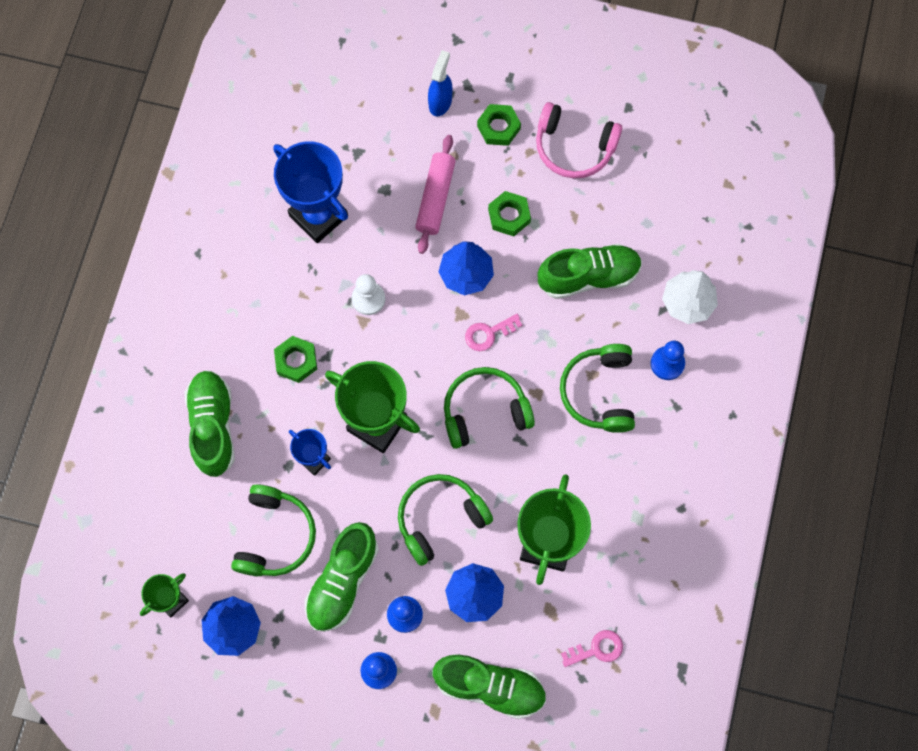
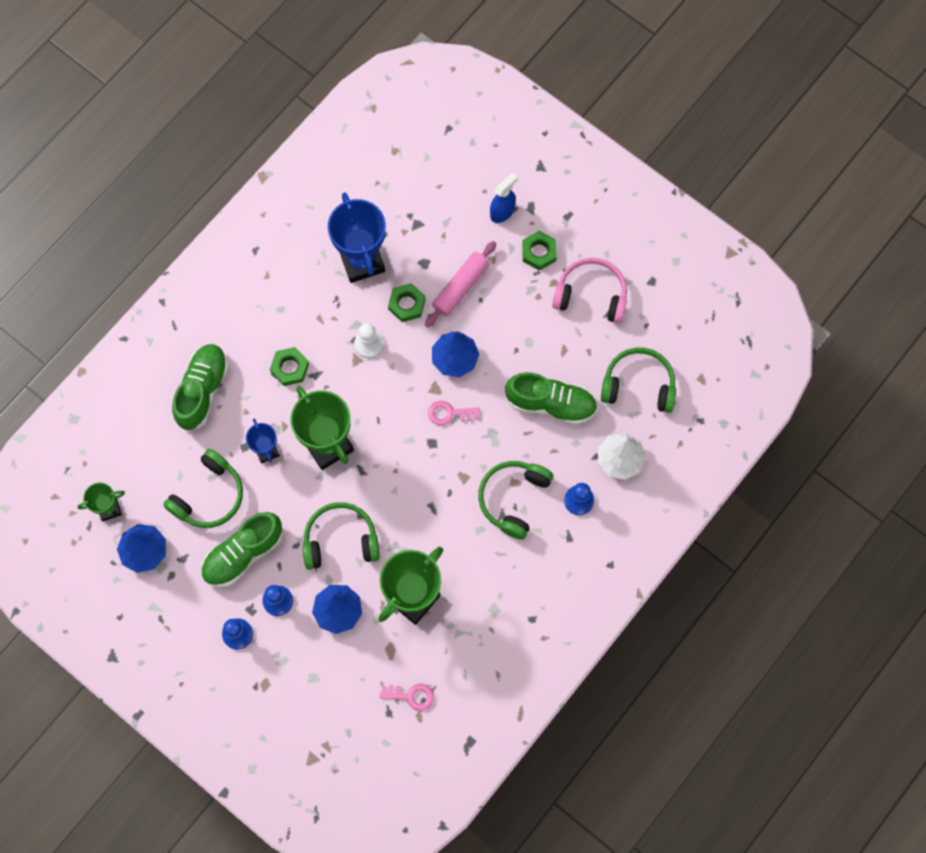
camera: 25 degrees right, 0 degrees up
(484, 411) = (416, 473): green headphones -> green headphones (638, 385)
(490, 686) = (315, 686): green shoe -> none
(509, 216) = (512, 327): green nut -> green nut (407, 304)
(574, 147) = (591, 295): pink headphones -> pink headphones turned 150 degrees clockwise

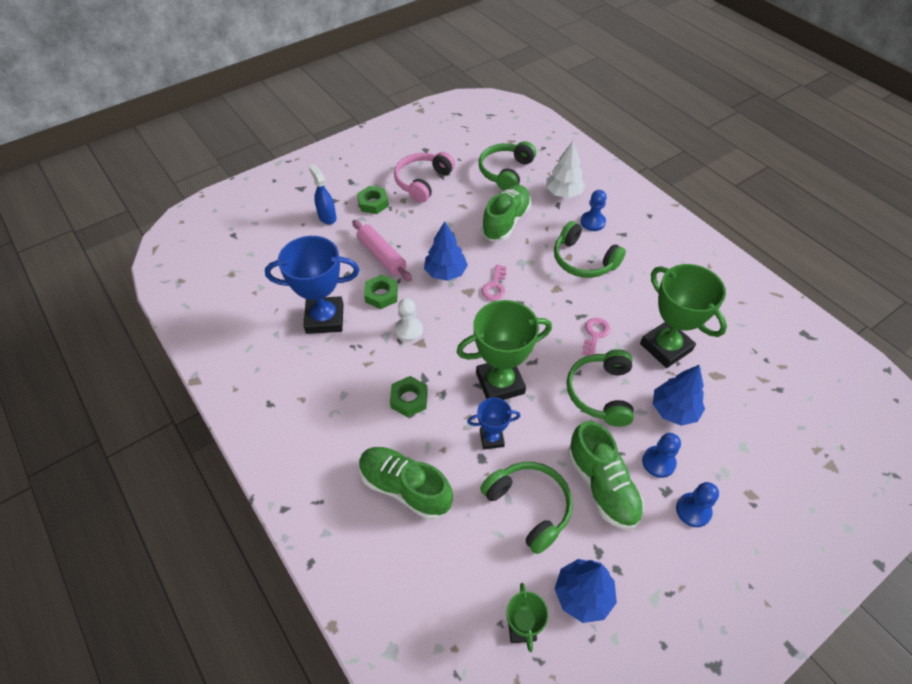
camera: 75 degrees left, 20 degrees down
(411, 696) = (762, 368): pink key -> pink key (595, 335)

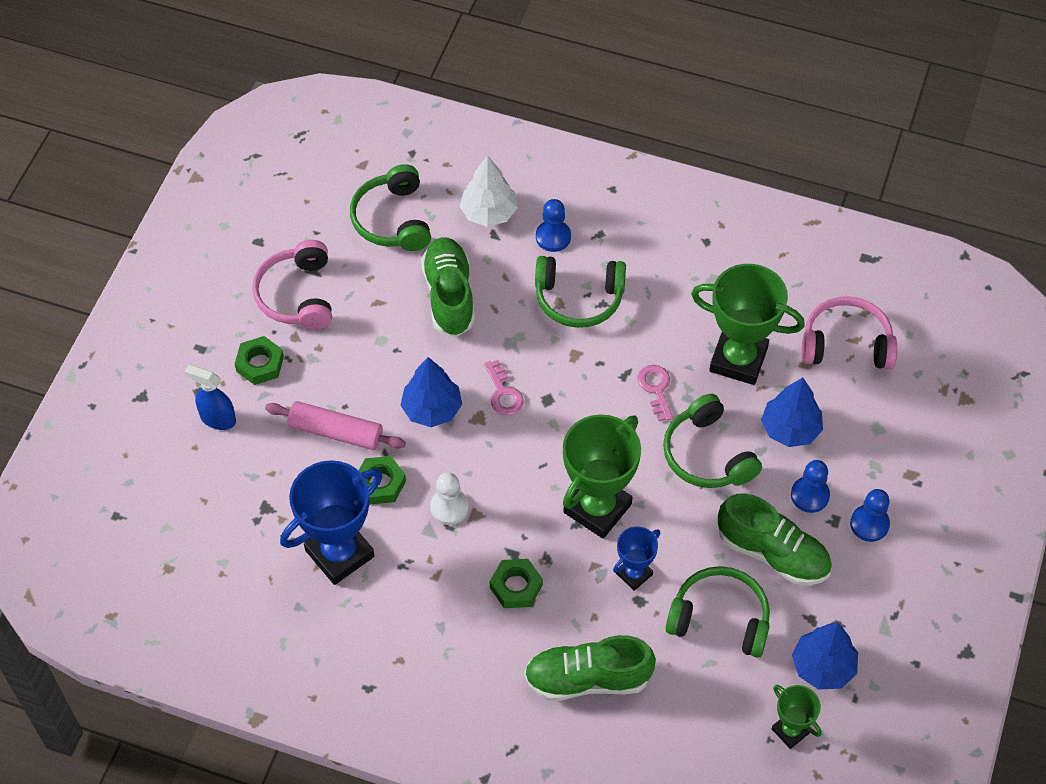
camera: 35 degrees left, 5 degrees up
(754, 378) = (846, 343): none -> pink headphones

